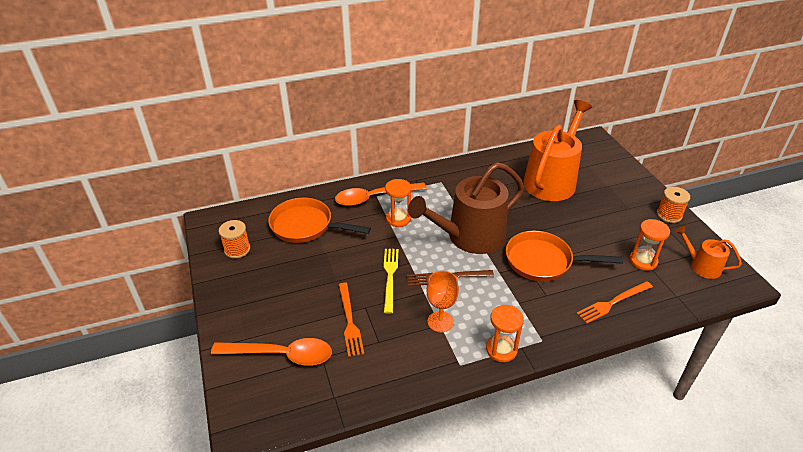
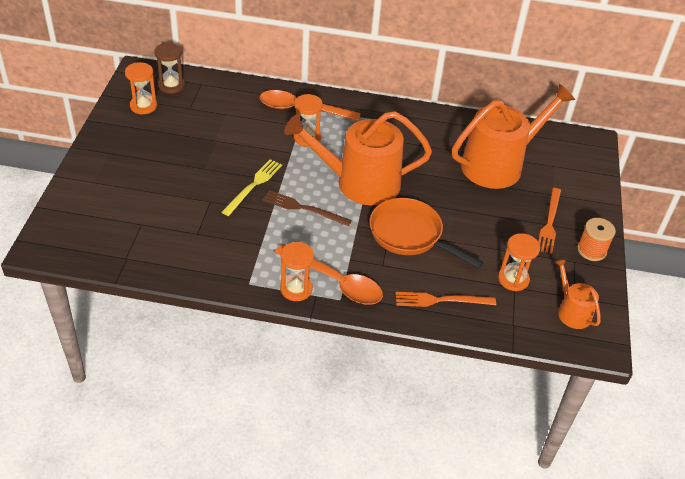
camera: 25 degrees right, 5 degrees up
(237, 249) = (143, 106): orange spool -> orange hourglass
(248, 222) = (171, 86): none -> brown hourglass
(281, 355) = (111, 207): orange spoon -> orange spoon (336, 282)
(305, 226) = (217, 110): orange pan -> none
(349, 321) = (187, 206): orange fork -> orange fork (549, 222)
(440, 322) = (264, 242): orange goblet -> none
(470, 237) = (360, 183): brown watering can -> orange watering can

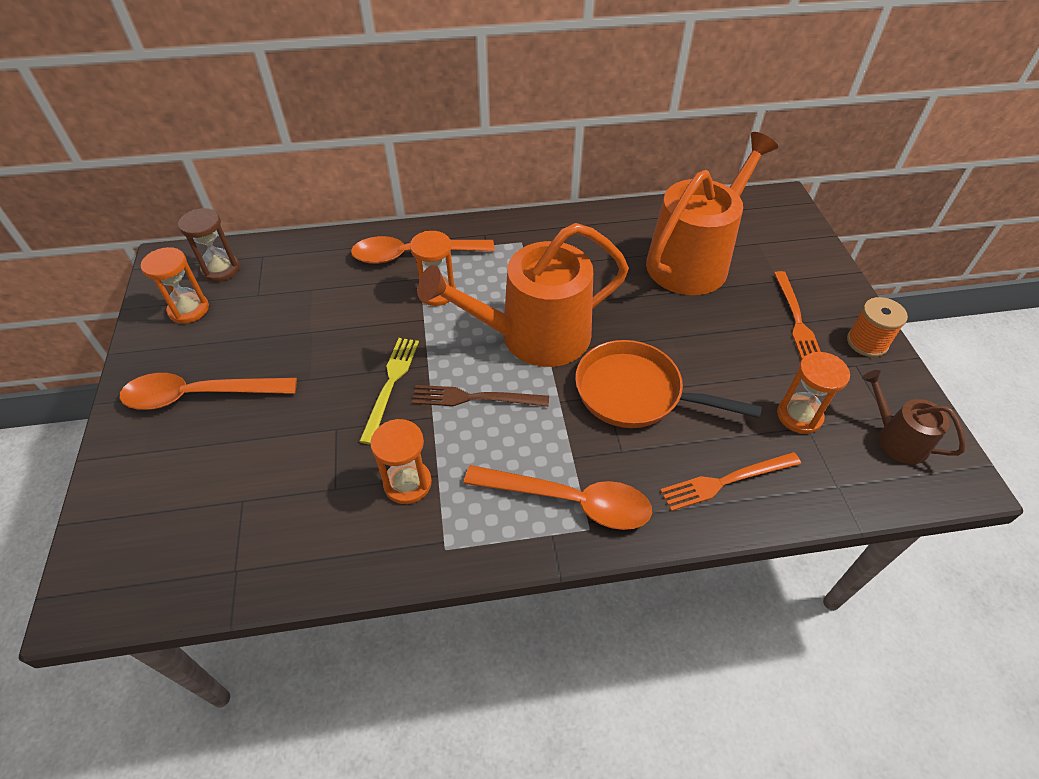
camera: 15 degrees left, 5 degrees up
(134, 159) = (199, 395): none -> orange spoon
(296, 289) = (519, 534): orange hourglass -> orange hourglass (407, 483)
(572, 311) = (897, 439): orange watering can -> brown watering can

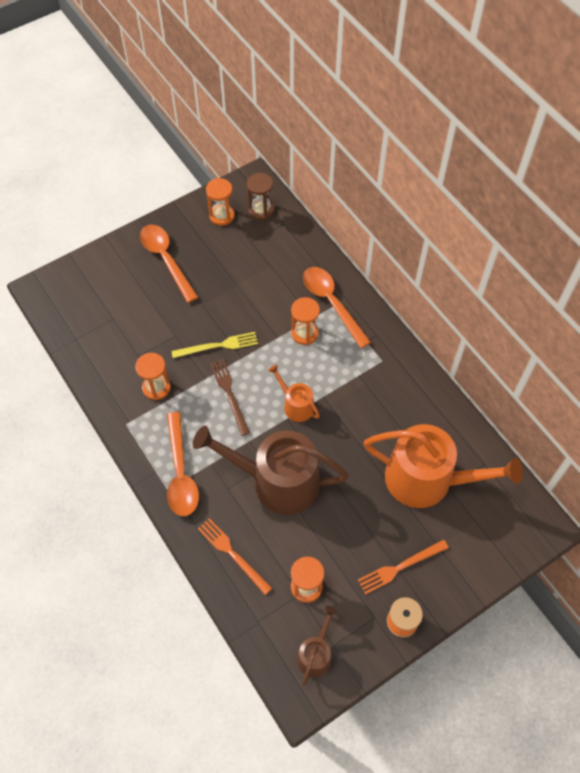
camera: 65 degrees right, 10 degrees up
(534, 336) = (296, 405): orange watering can -> orange watering can, size x0.48
(635, 393) = (277, 481): orange pan -> brown watering can

